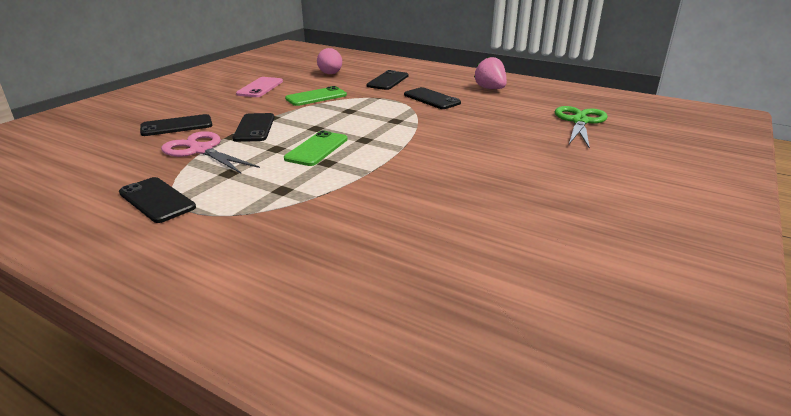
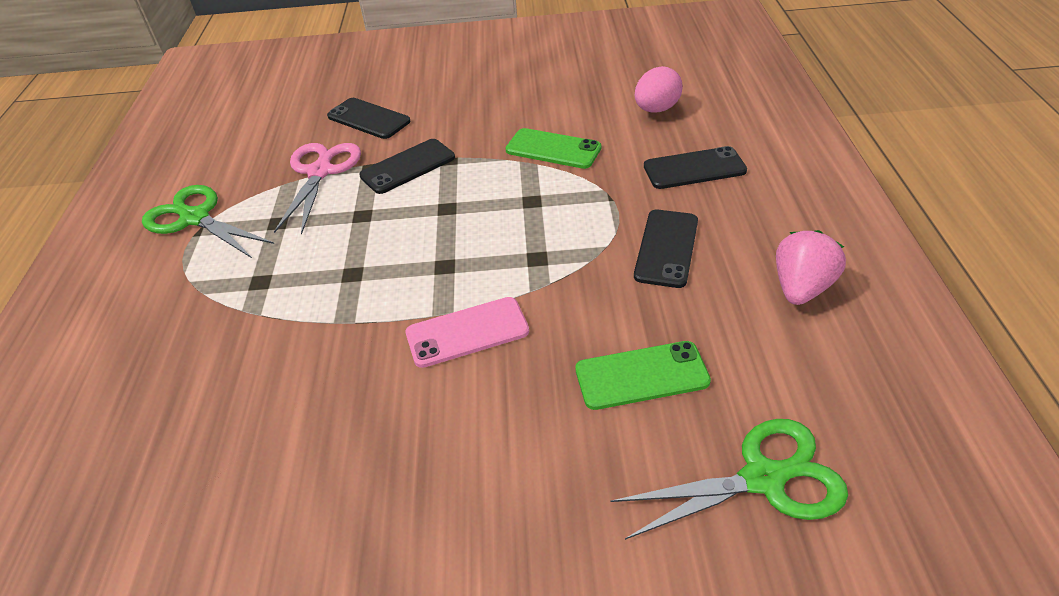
camera: 60 degrees right, 15 degrees up
(157, 200) = (195, 218): black phone -> green scissors
(260, 88) = (537, 94): pink phone -> pink phone (467, 332)
(317, 149) = (385, 244): green phone -> green phone (641, 375)

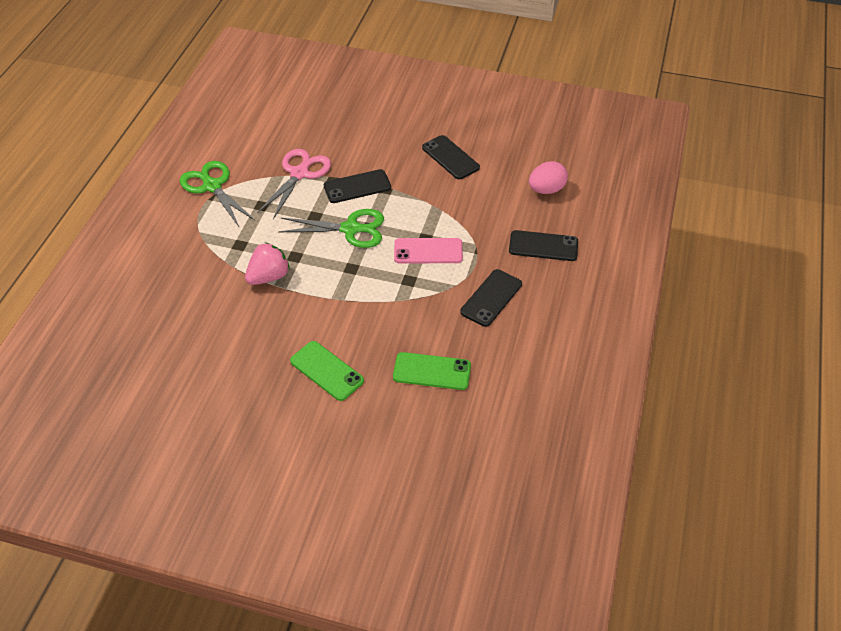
camera: 15 degrees right, 5 degrees up
(368, 119) = (346, 138): black phone -> black phone (450, 157)
(467, 332) = (347, 315): pink phone -> pink phone (428, 251)
(553, 149) = (458, 202): green phone -> green phone (326, 371)
(763, 478) = (464, 444): green scissors -> green scissors (350, 229)
(801, 288) = (556, 349): pink strawberry -> pink strawberry (268, 277)

